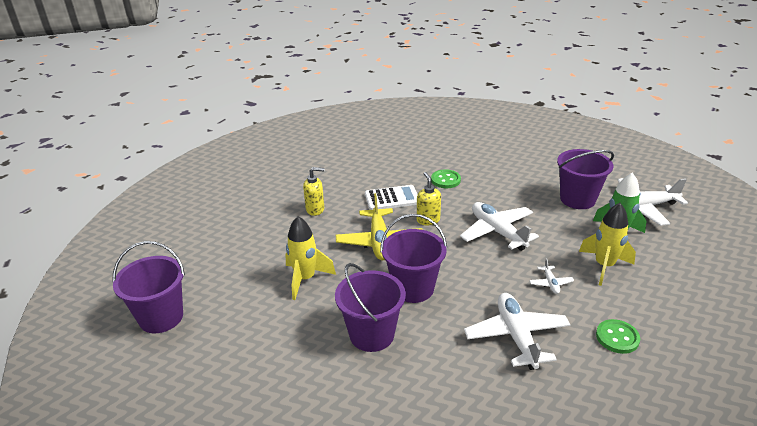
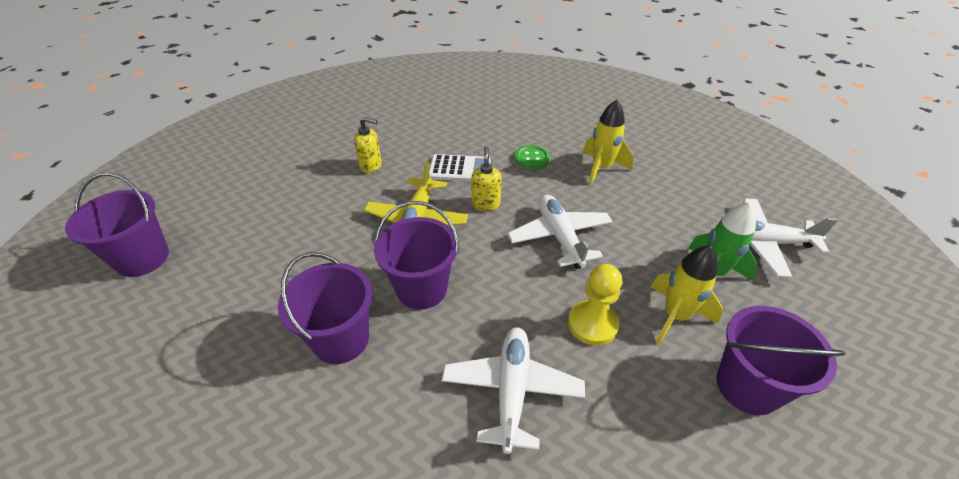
camera: 15 degrees right, 10 degrees up
(305, 279) = (312, 248): yellow rocket -> yellow rocket (601, 168)
(550, 283) = (592, 324): white plane -> yellow pawn
(577, 199) = (681, 214): purple bucket -> purple bucket (747, 386)
(617, 337) = (646, 431): green button -> none

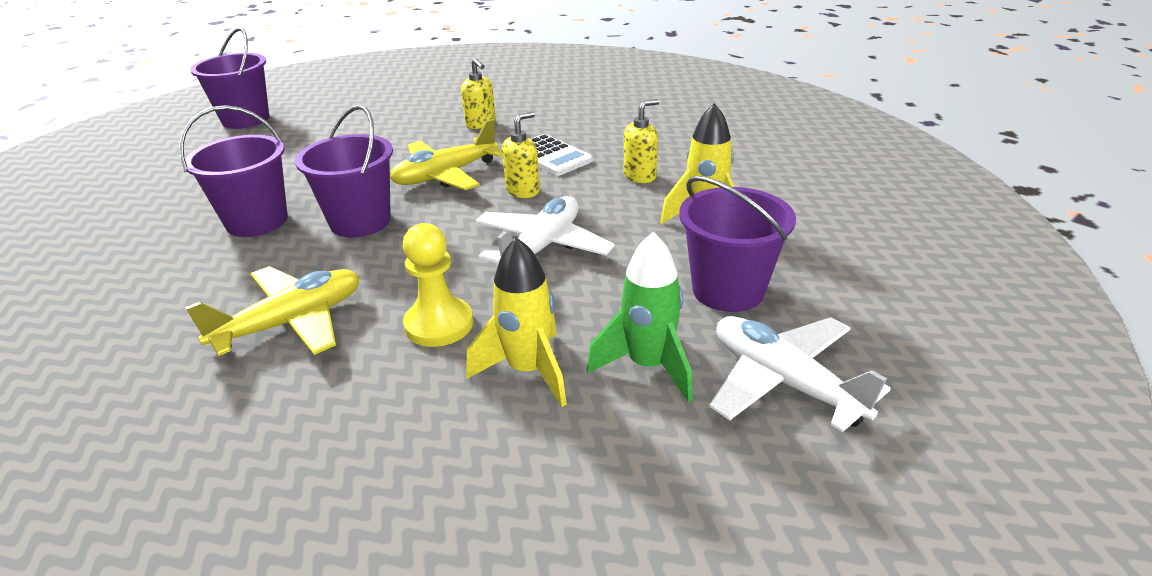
camera: 45 degrees right, 10 degrees down
(512, 390) = (292, 322): white plane -> yellow plane
(532, 158) = (640, 176): green button -> yellow soap dispenser
(747, 386) = (482, 473): purple bucket -> purple bucket (728, 290)

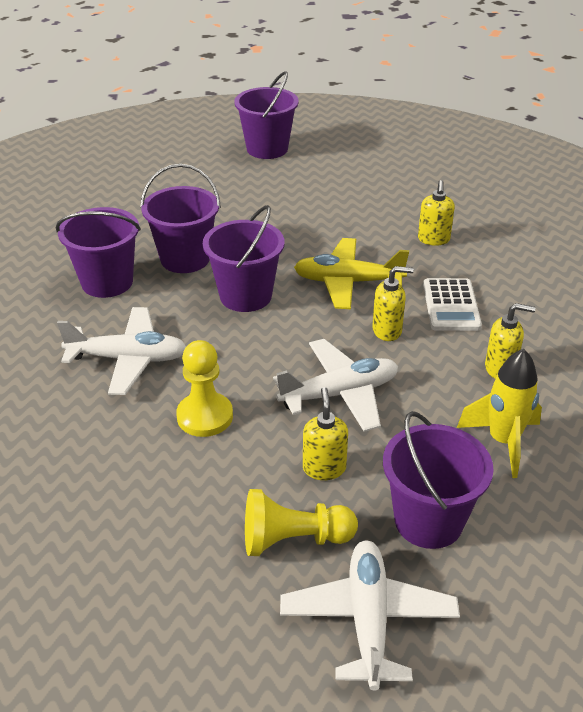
camera: 40 degrees right, 5 degrees up
(183, 274) = (107, 282): none -> purple bucket
(292, 322) = (128, 359): yellow plane -> white plane
(528, 371) = (218, 489): yellow rocket -> none
(600, 302) = (324, 468): none -> yellow soap dispenser
(648, 366) = (293, 540): green rocket -> yellow pawn

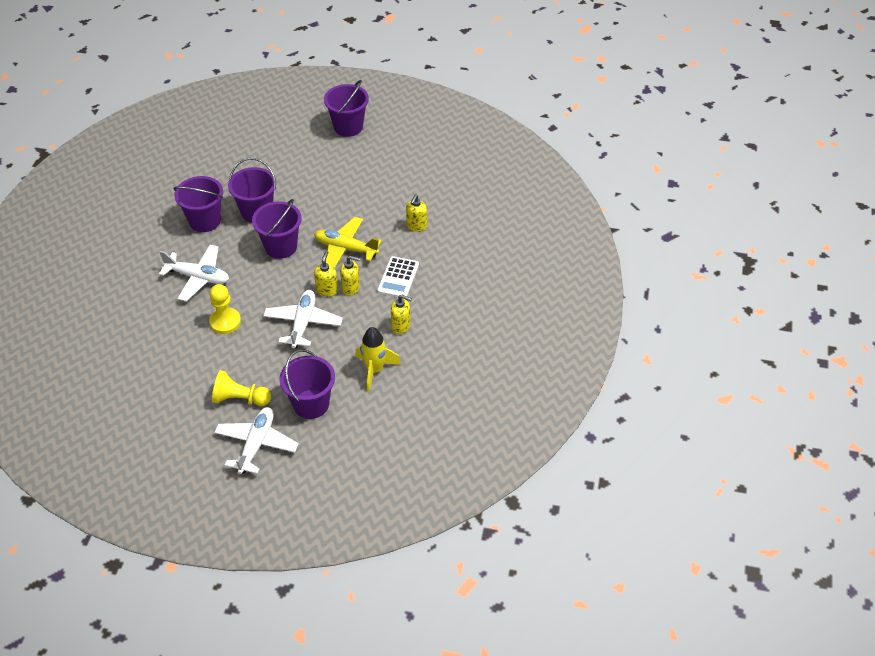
camera: 15 degrees right, 10 degrees up
(324, 468) = (273, 365): yellow soap dispenser -> yellow soap dispenser (327, 290)
(340, 394) = (303, 323): white plane -> white plane turned 75 degrees counterclockwise

